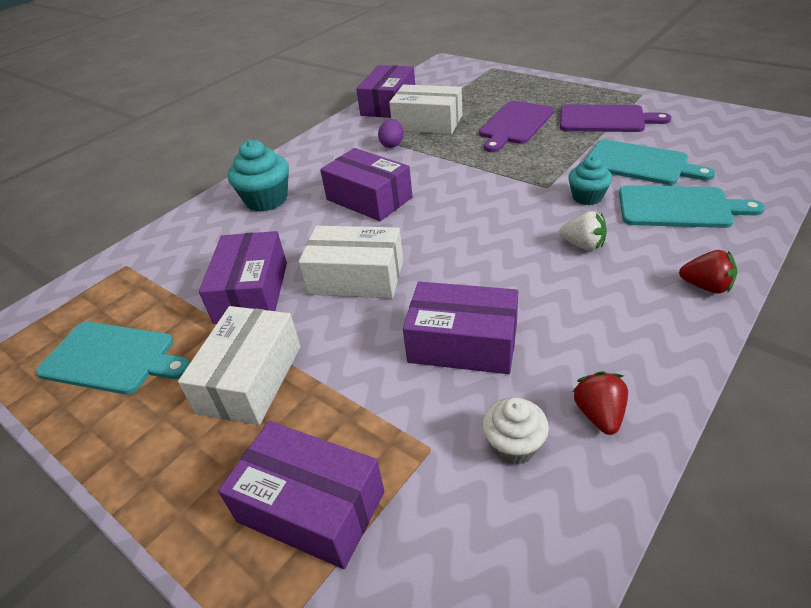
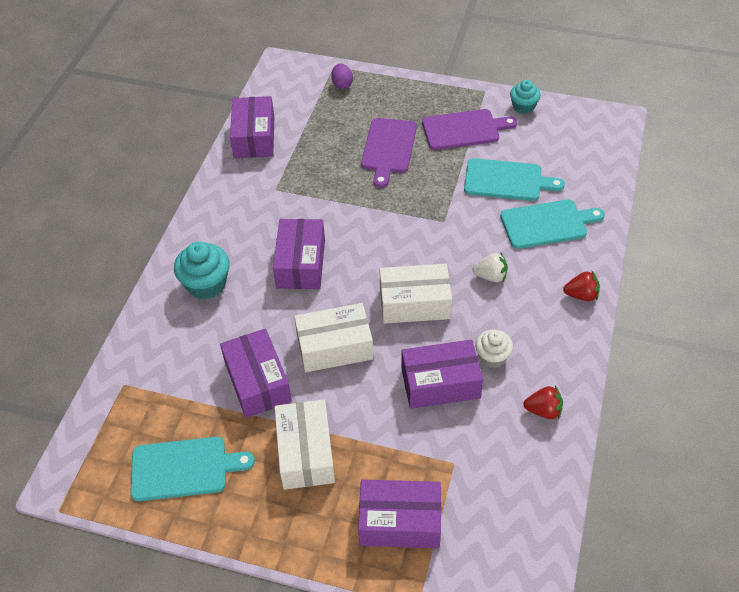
camera: 25 degrees left, 10 degrees up
(369, 198) = (301, 263): purple box -> purple box turned 75 degrees clockwise
(392, 144) = (287, 193): purple egg -> purple egg (342, 84)
(427, 123) = (306, 158): white box -> white box (414, 303)
(514, 445) = (501, 446): white cupcake -> white cupcake (492, 357)
(587, 197) = (478, 226): turquoise cupcake -> turquoise cupcake (523, 107)
(599, 415) = (543, 410): red strawberry -> red strawberry turned 120 degrees clockwise

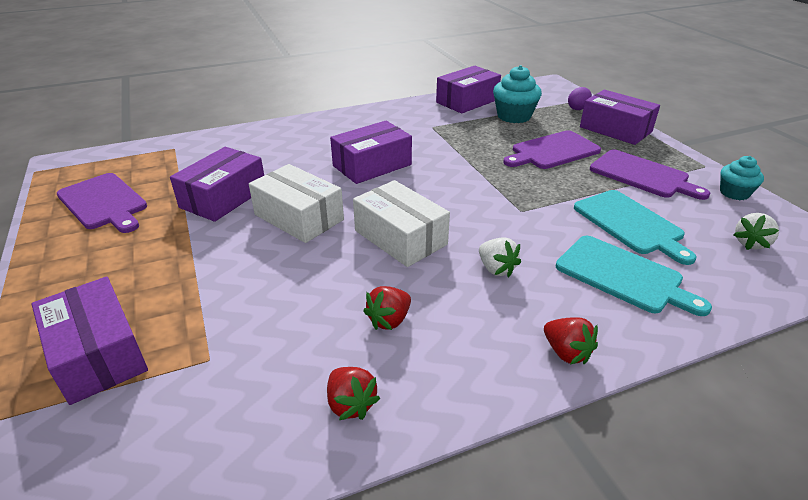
camera: 50 degrees right, 15 degrees down
(184, 468) = (104, 203): turquoise cutting board -> purple cutting board
(206, 284) = (303, 139): turquoise cupcake -> turquoise cupcake (514, 116)
(305, 452) = (159, 253): white box -> none
(440, 383) = (315, 298): purple box -> purple box (615, 129)
(492, 357) = (389, 320): white cupcake -> red strawberry
(571, 146) = (751, 243): none -> white strawberry

